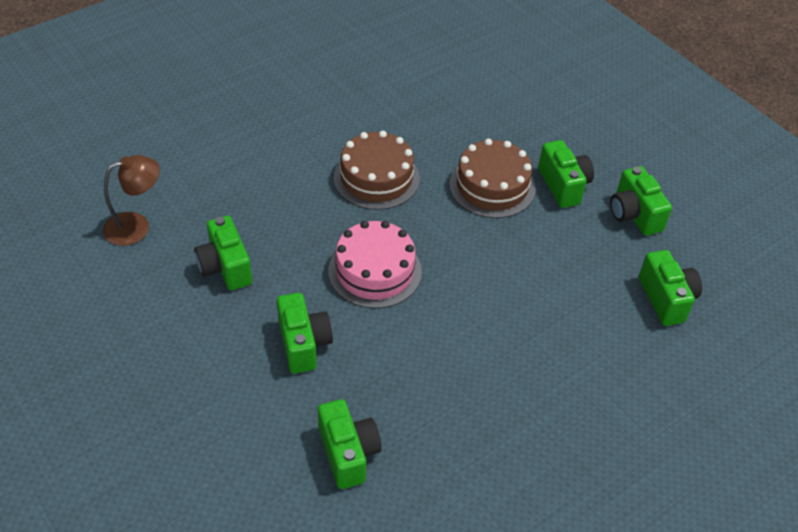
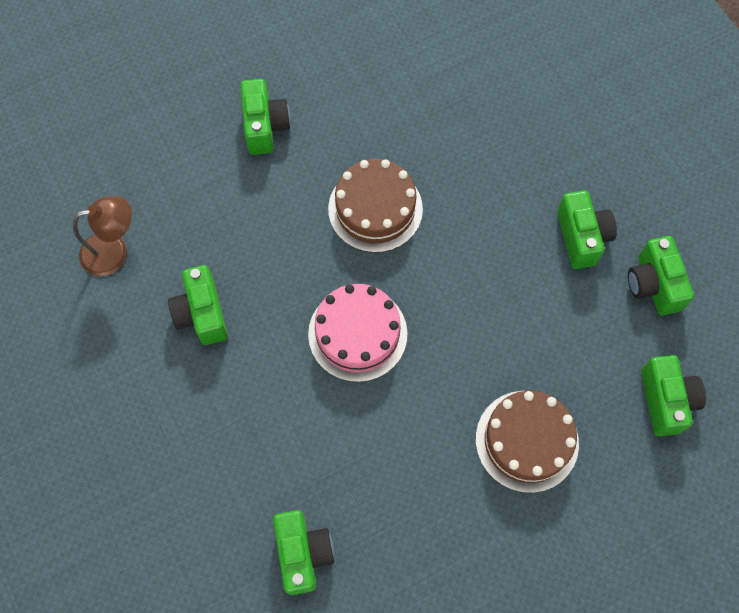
camera: 10 degrees right, 20 degrees up
(303, 344) = (273, 418): green camera -> green camera (265, 126)
(492, 186) = (501, 231): brown cake -> brown cake (527, 441)

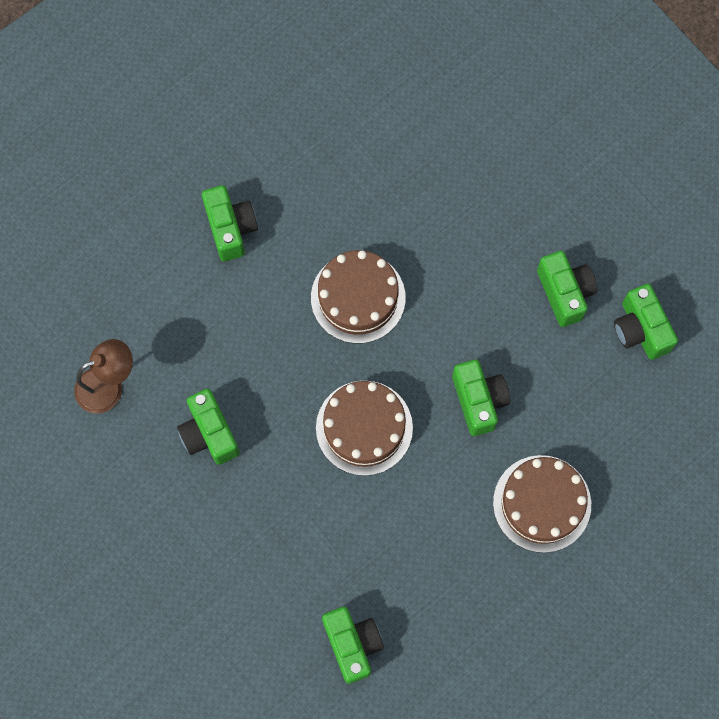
camera: 10 degrees left, 5 degrees up
(357, 334) = (364, 427): pink cake -> brown cake
(666, 400) = (666, 442): green camera -> green camera (479, 401)

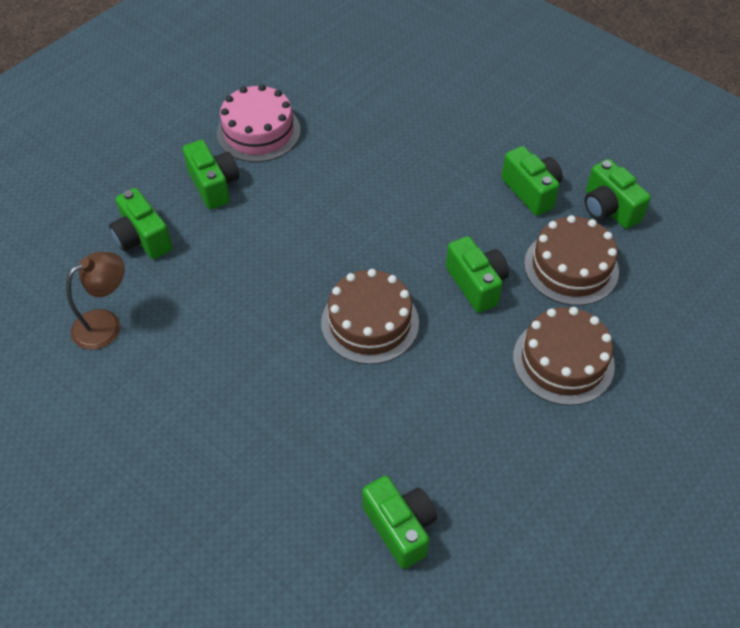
camera: 10 degrees left, 20 degrees down
(209, 433) = (214, 350): green camera -> green camera (142, 238)
(287, 160) = (258, 131): none -> pink cake
(358, 297) = (342, 220): brown cake -> brown cake (571, 267)

